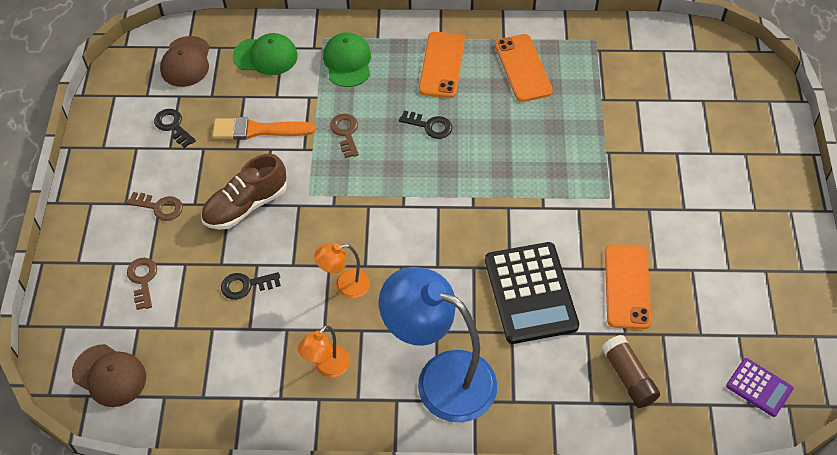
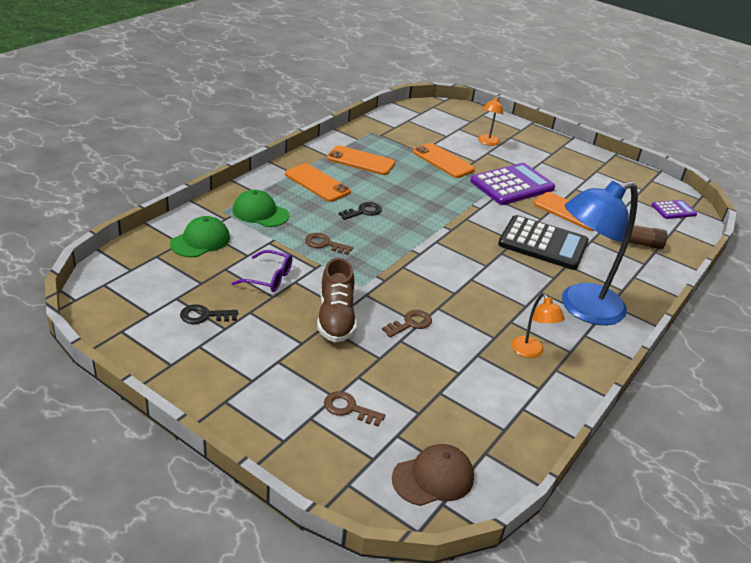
camera: 60 degrees left, 20 degrees down
(160, 207) = (282, 363): brown key -> brown key (410, 323)
(186, 62) = (146, 278): brown cap -> none
(246, 285) = (415, 355): black key -> none
(258, 130) = (269, 278): orange brush -> purple glasses
(345, 285) = (464, 309): orange lamp -> orange lamp (487, 142)
(606, 127) = (443, 161): none -> orange phone
(626, 210) = (512, 185): none -> purple calculator

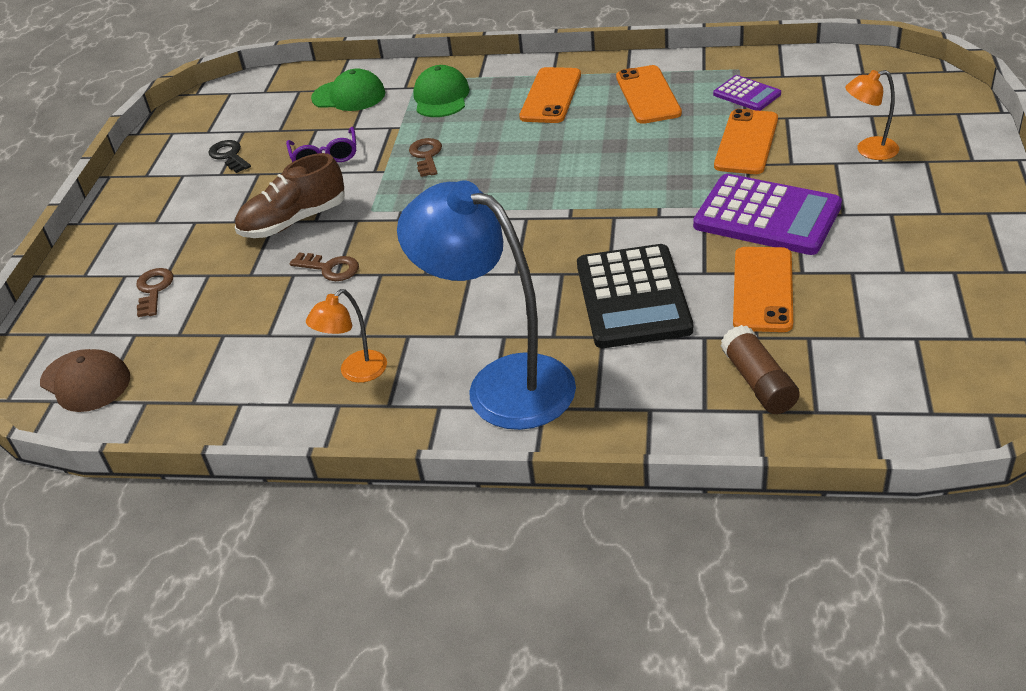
camera: 70 degrees right, 5 degrees up
(363, 211) = (528, 147): black key -> none
(673, 210) = (946, 394): purple calculator -> purple calculator (746, 94)

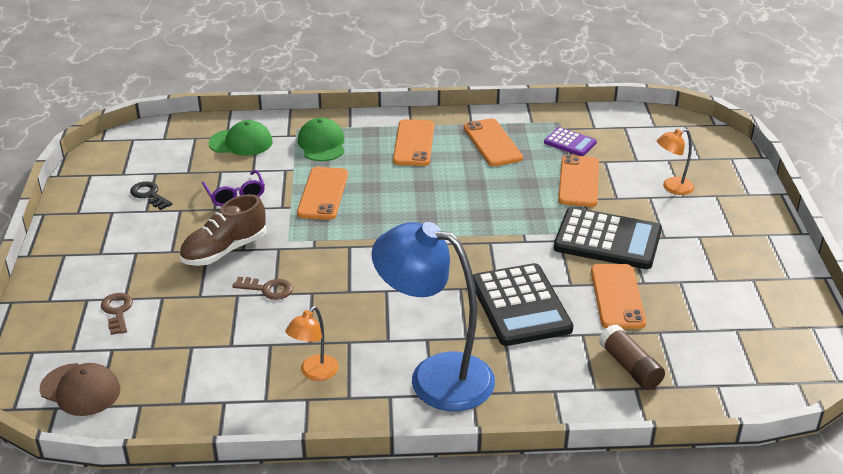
camera: 15 degrees left, 5 degrees down
(426, 156) = (323, 194): brown key -> orange phone
(767, 216) = (607, 240): purple calculator -> black calculator

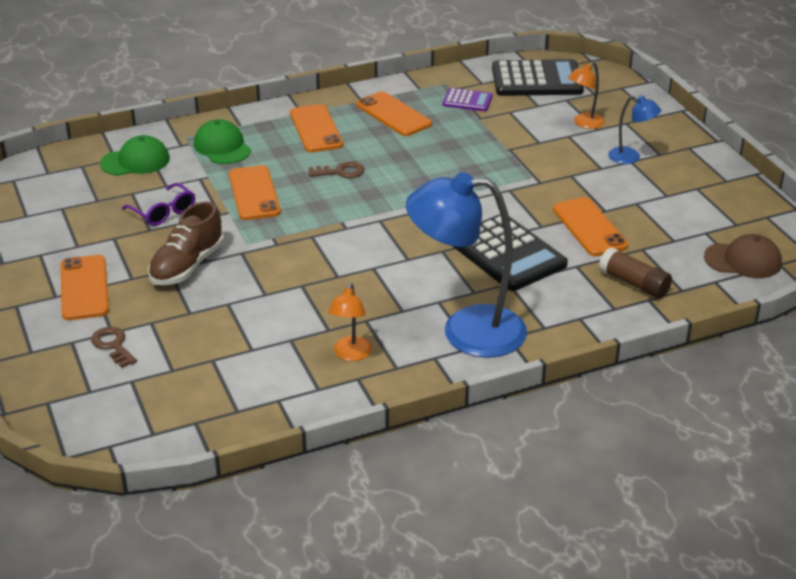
camera: 20 degrees left, 0 degrees up
(80, 390) = (124, 424): brown cap -> brown cap (743, 260)
(149, 195) = (70, 230): black key -> none
(268, 289) = (255, 291): brown key -> brown key (341, 172)
(578, 181) = (496, 134): orange phone -> orange phone (84, 288)
(607, 240) = (552, 180): black calculator -> black calculator (537, 80)
(700, 232) = (631, 157): none -> blue lamp

